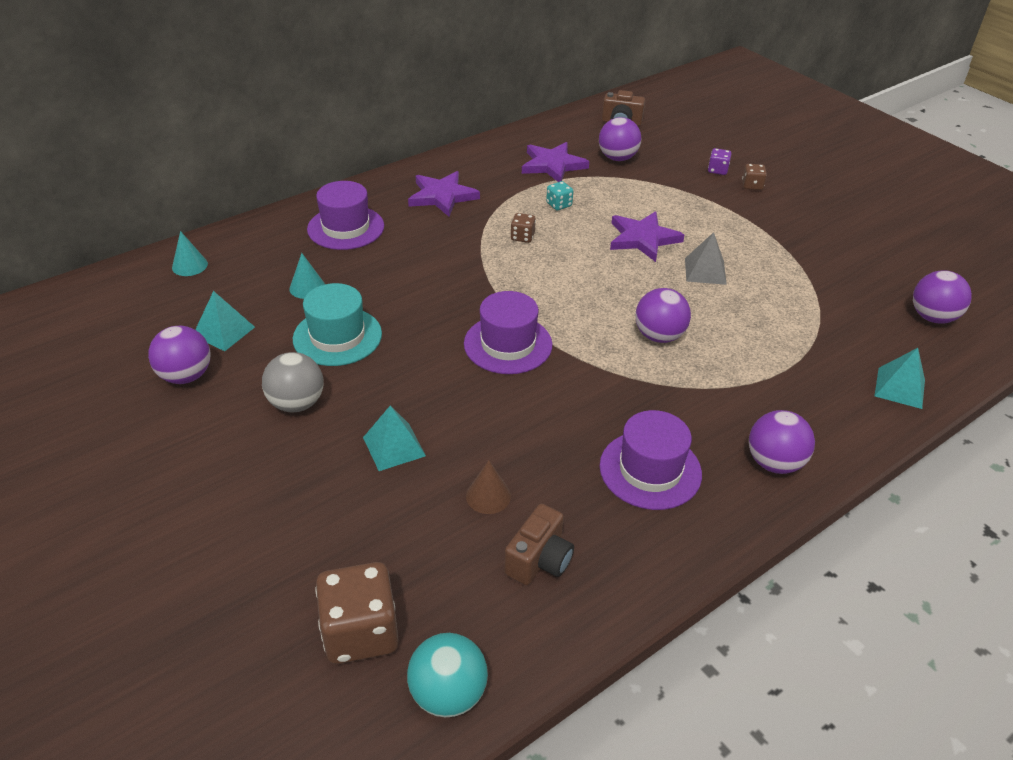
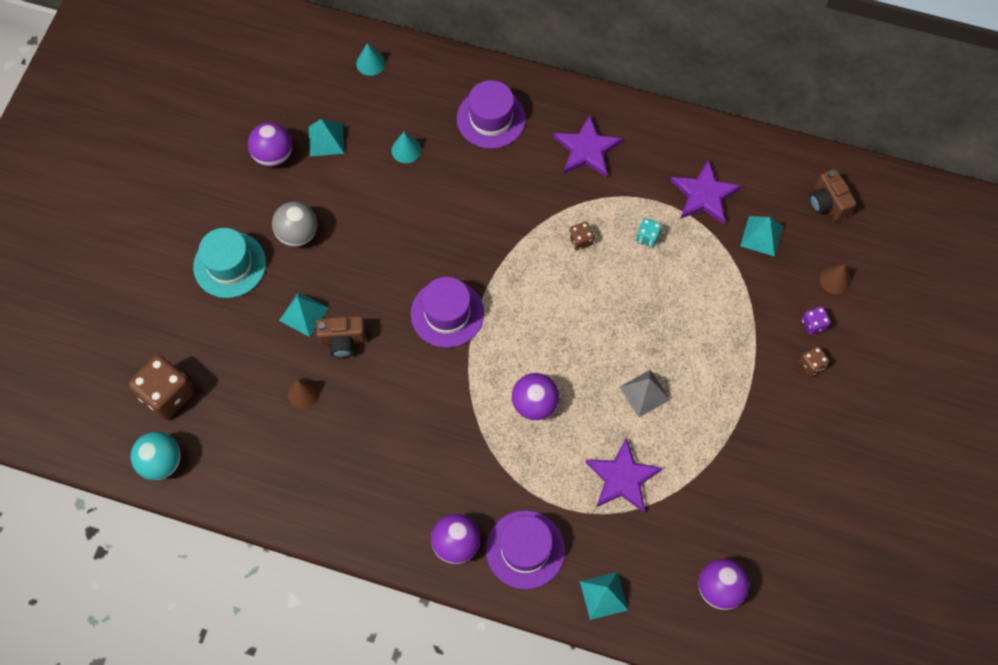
camera: 55 degrees right, 25 degrees up
(337, 336) = (373, 207): turquoise hat -> turquoise hat (229, 265)
(539, 560) = (276, 451): brown camera -> brown camera (343, 340)
(617, 158) = (761, 236): purple ball -> turquoise pyramid
(642, 239) = (651, 325): purple star -> purple star (622, 478)
(650, 470) = (393, 471): purple hat -> purple hat (525, 549)
(688, 146) = (835, 279): none -> brown cone

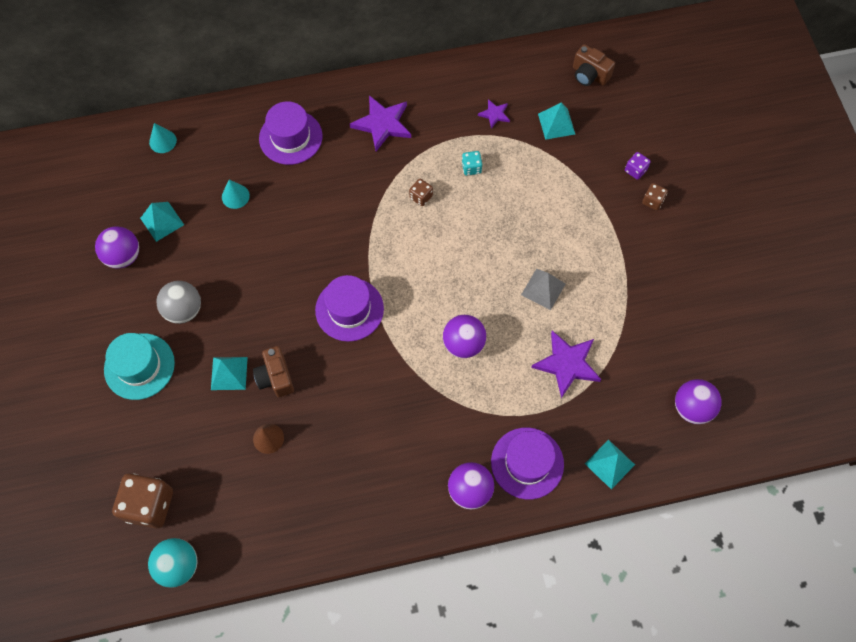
camera: 30 degrees left, 0 degrees up
(343, 340) = (275, 377): brown camera -> brown camera turned 105 degrees clockwise
(704, 195) = (494, 114): purple star -> purple star, size x0.53
(835, 279) = (630, 129): brown cone -> none

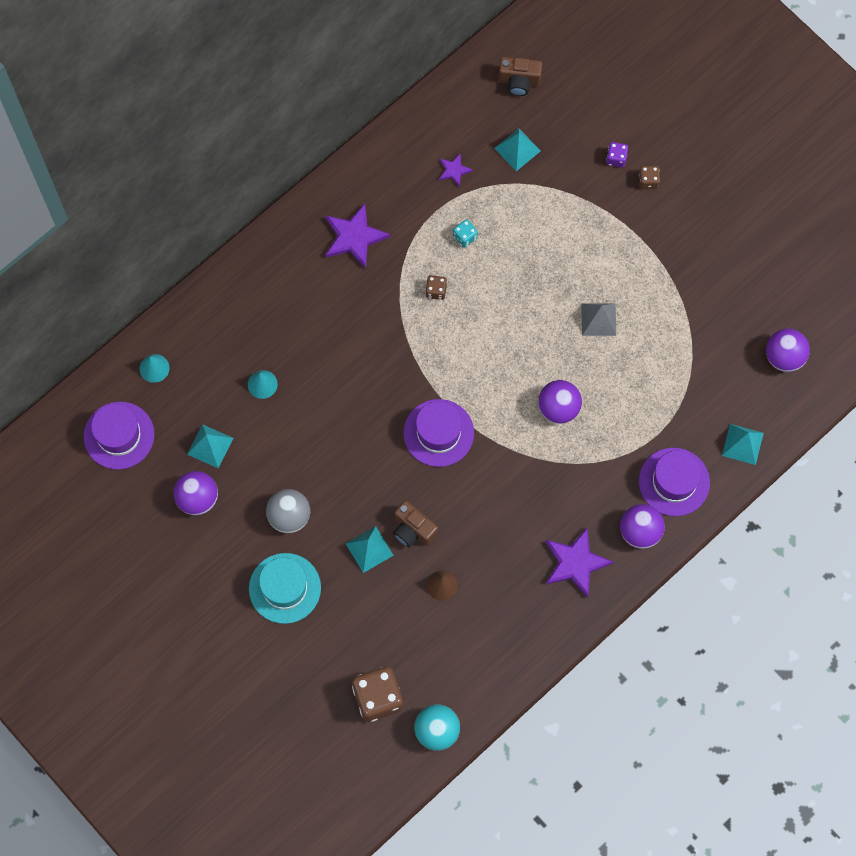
camera: 30 degrees left, 5 degrees up
(290, 137) = (275, 297): purple hat -> purple hat (119, 435)
(567, 364) = (658, 377): purple star -> purple star (575, 563)

